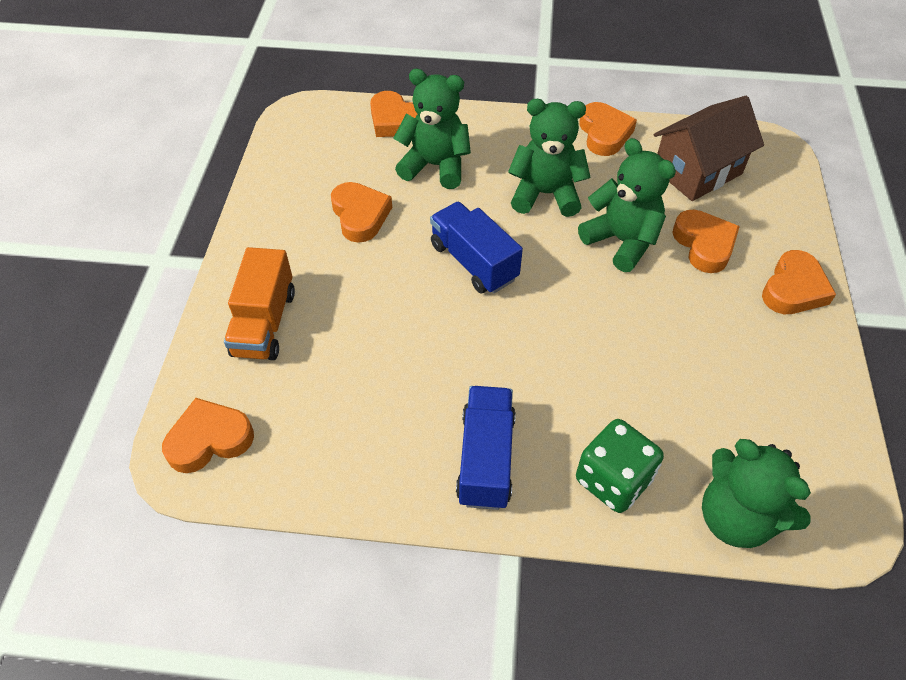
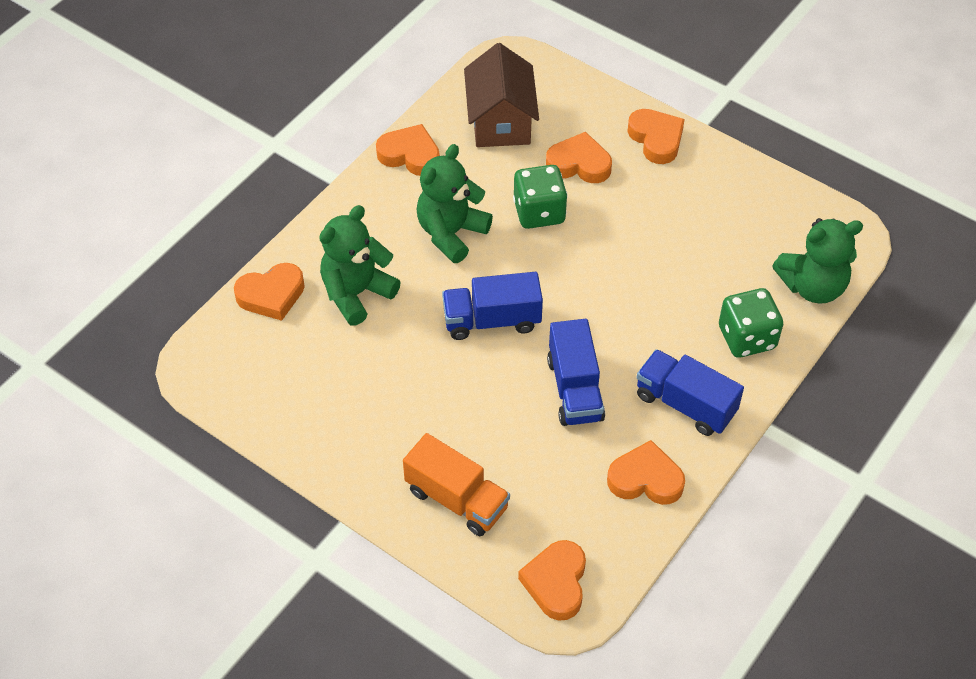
camera: 60 degrees left, 0 degrees up
(360, 215) = (378, 377): orange heart -> orange heart (645, 479)
(440, 356) = (575, 389): none -> blue truck
(621, 241) = (539, 212): green teddy bear -> green dice

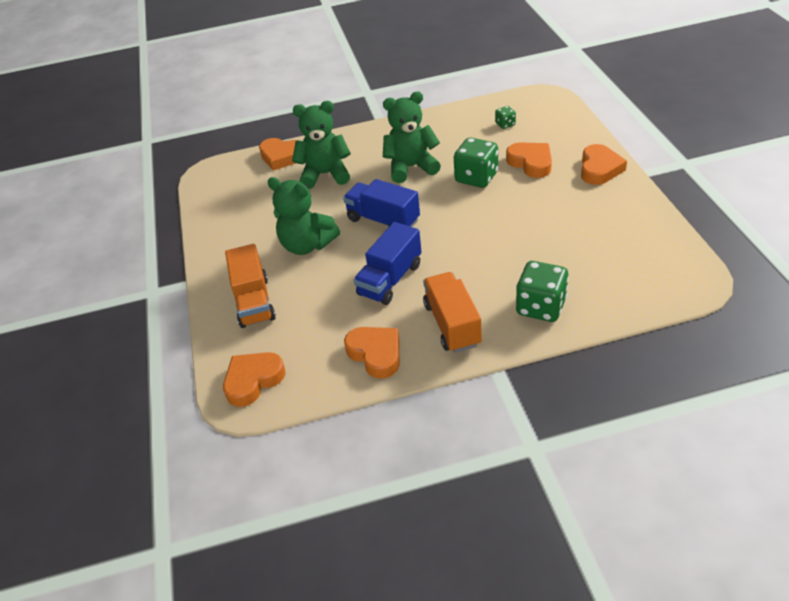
camera: 45 degrees right, 10 degrees down
(410, 155) = (432, 122): orange heart -> none
(501, 121) = (505, 124): brown house -> green dice
(685, 404) = (452, 324): blue truck -> orange truck
(812, 286) = (627, 299): green teddy bear -> green teddy bear (307, 245)

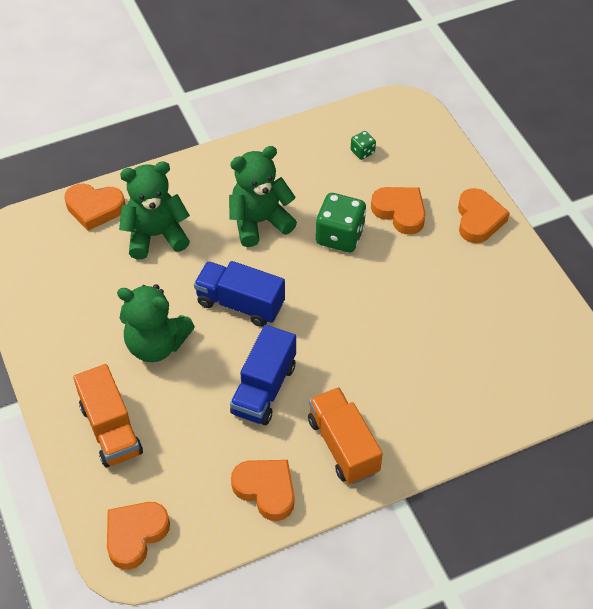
camera: 15 degrees left, 10 degrees up
(541, 307) = (435, 416): green dice -> none

